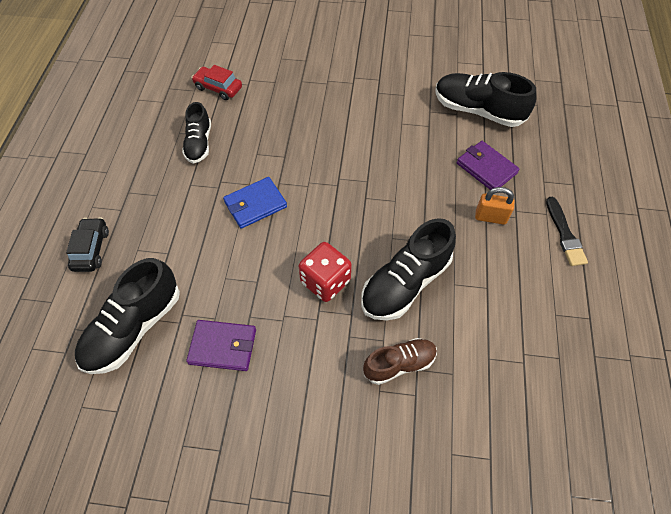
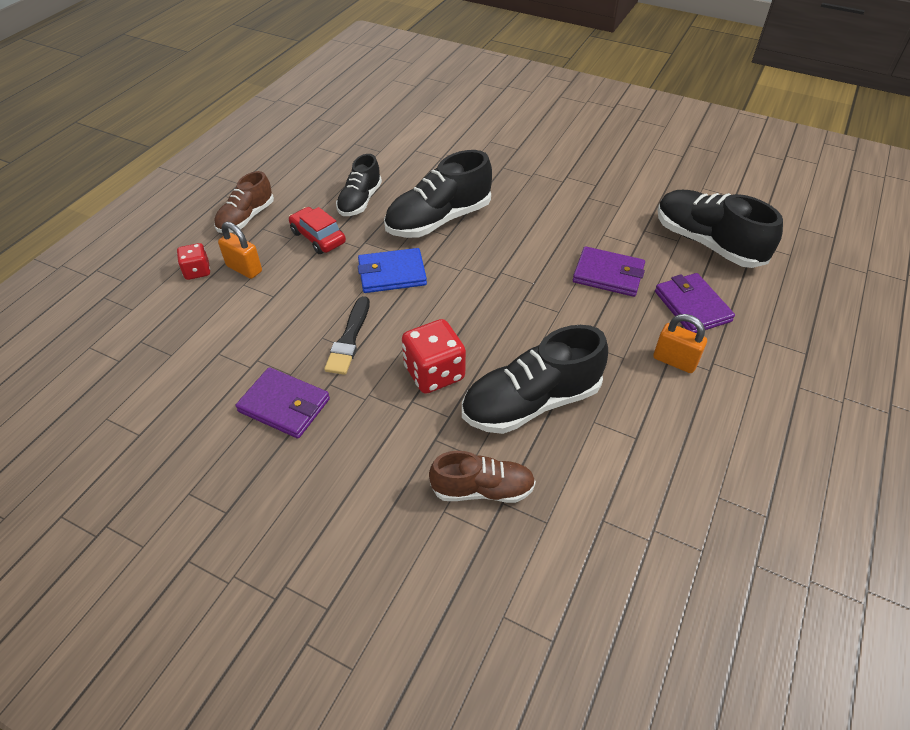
camera: 20 degrees right, 10 degrees down
(91, 249) = (197, 271): black car -> red dice
(109, 186) = (246, 218): none -> brown shoe
(131, 235) = (244, 269): none -> orange padlock
(133, 328) = (200, 358): black shoe -> black shoe (438, 220)
(218, 88) = (407, 154): red car -> red car (318, 237)
(418, 158) = (608, 274): none -> purple wallet
(565, 234) = (770, 407): black brush -> black brush (349, 339)

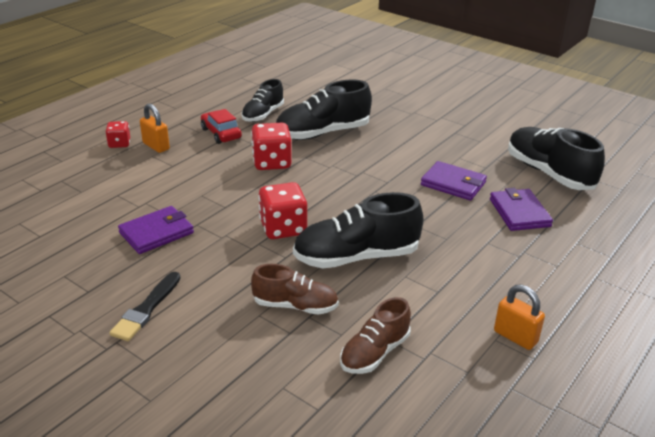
camera: 10 degrees right, 15 degrees down
(246, 218) = (169, 116): brown shoe -> brown shoe (374, 353)
(284, 405) = (156, 233): purple wallet -> purple wallet turned 75 degrees counterclockwise
(349, 339) = (222, 199): black brush -> black brush (146, 309)
(392, 274) = (272, 162): blue wallet -> red dice
(674, 361) = (490, 246): orange padlock -> orange padlock (515, 337)

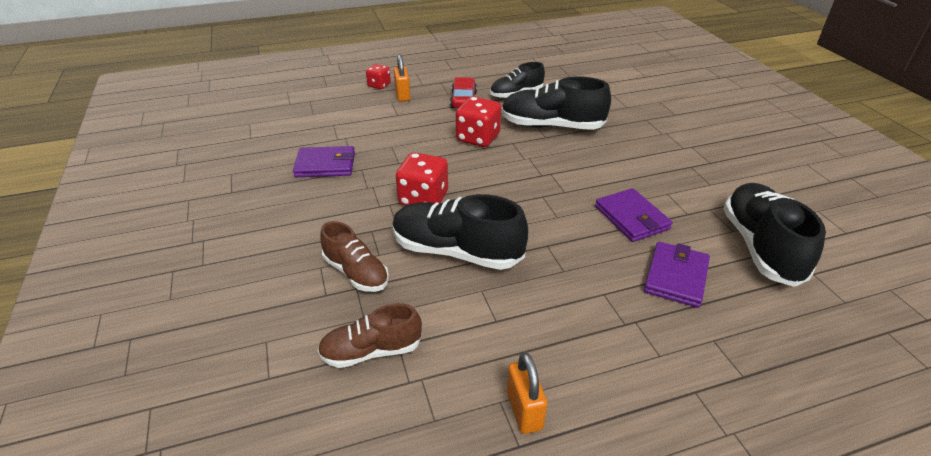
camera: 35 degrees right, 5 degrees up
(146, 309) = (250, 223): black brush -> none

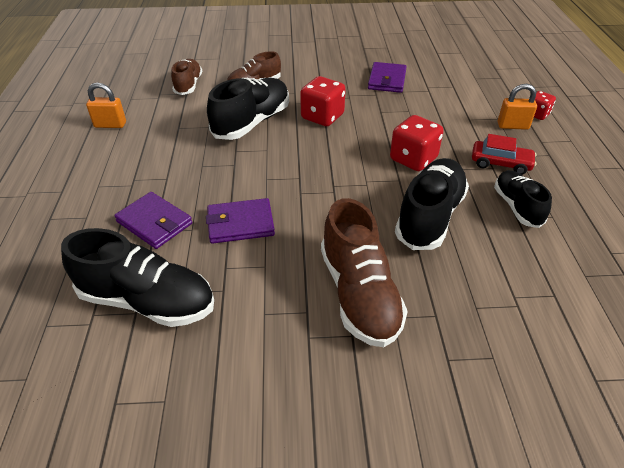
camera: 105 degrees right, 5 degrees up
(655, 147) = (359, 294): none -> brown shoe

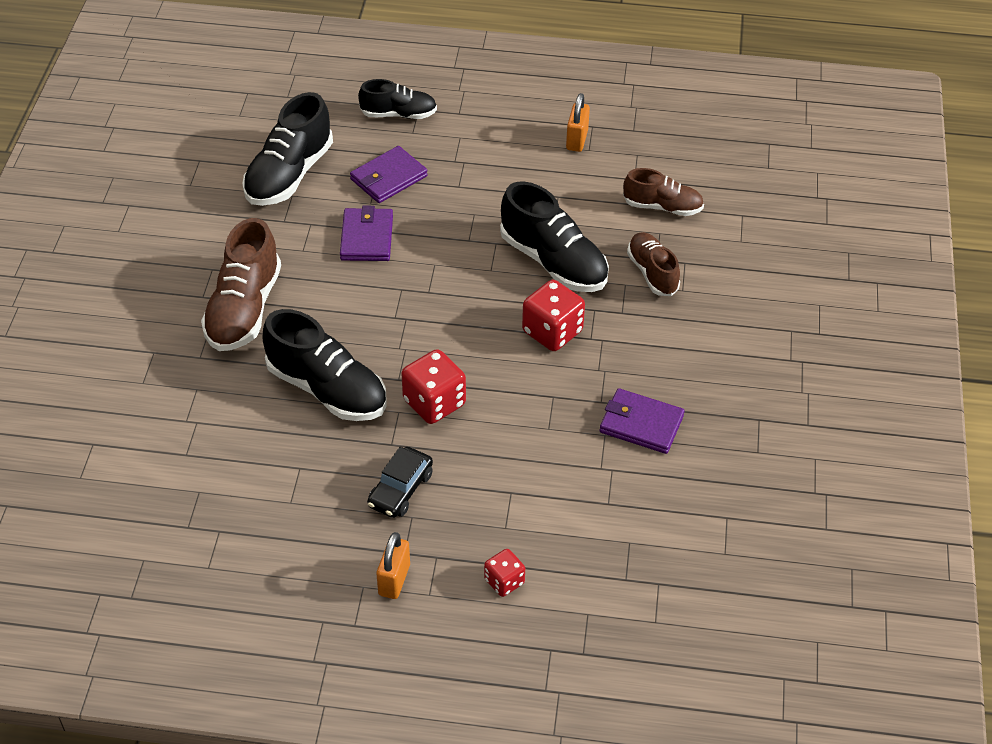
camera: 100 degrees right, 5 degrees up
(359, 294) = (244, 309): brown shoe -> brown shoe turned 75 degrees counterclockwise
(500, 163) = (400, 490): red car -> black car
(512, 126) = (481, 537): orange padlock -> orange padlock (394, 580)
(517, 207) = (317, 474): black shoe -> black shoe (399, 114)

